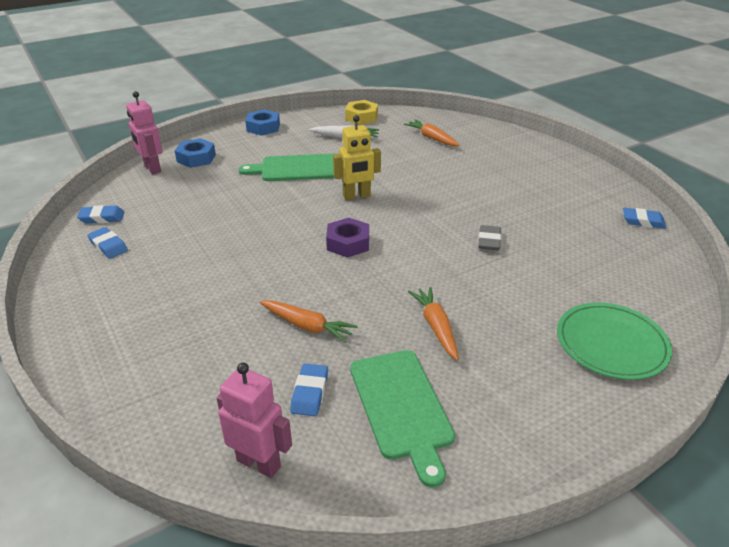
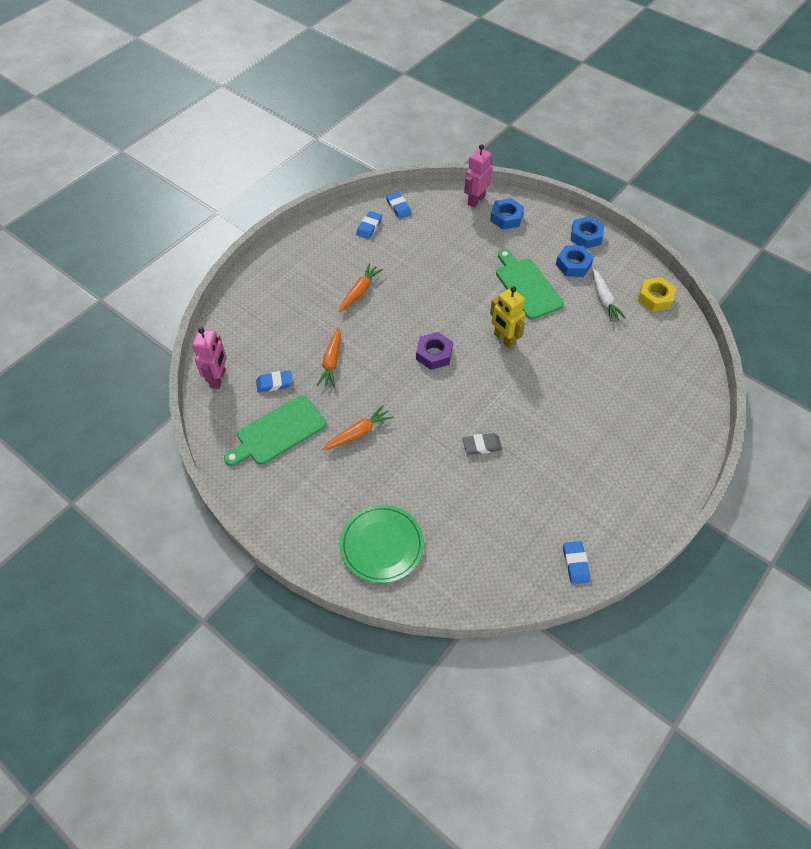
camera: 70 degrees right, 20 degrees up
(292, 141) = (573, 265): none -> blue nut
(431, 138) = (645, 365): orange carrot -> orange carrot (360, 291)

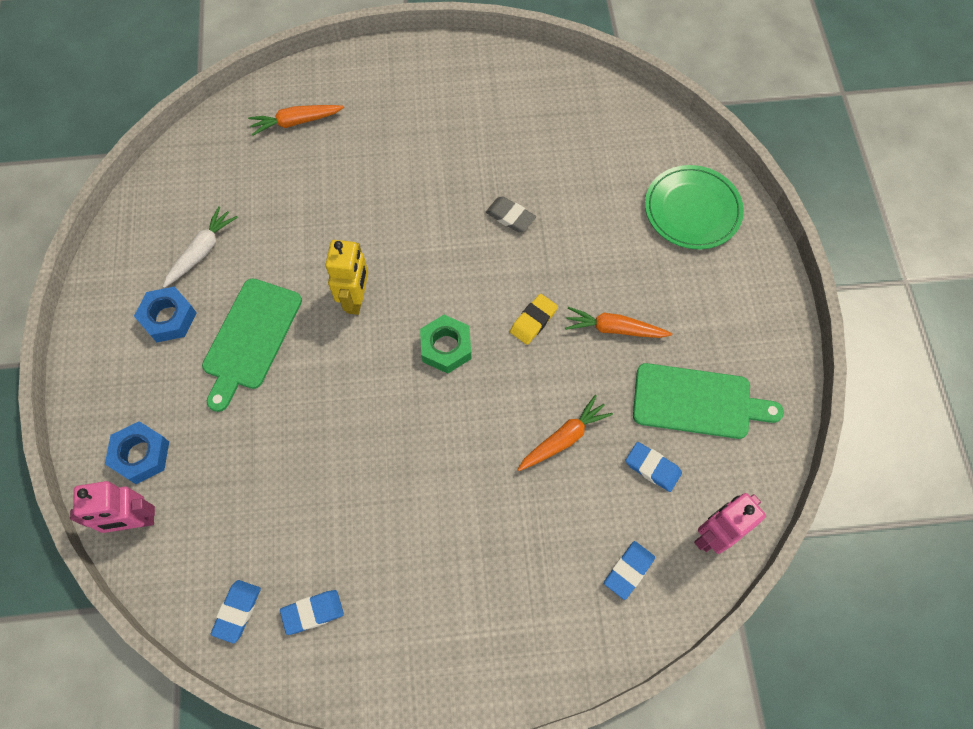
camera: 135 degrees left, 10 degrees up
(360, 291) = (435, 510): orange carrot -> orange carrot (296, 122)
(405, 401) = (533, 321): none -> yellow eraser
(434, 354) = (446, 347): purple nut -> green nut
(575, 564) = (547, 72): blue eraser -> blue eraser (628, 570)
(586, 236) = (101, 340): blue nut -> none
(655, 298) = (155, 208): yellow nut -> none

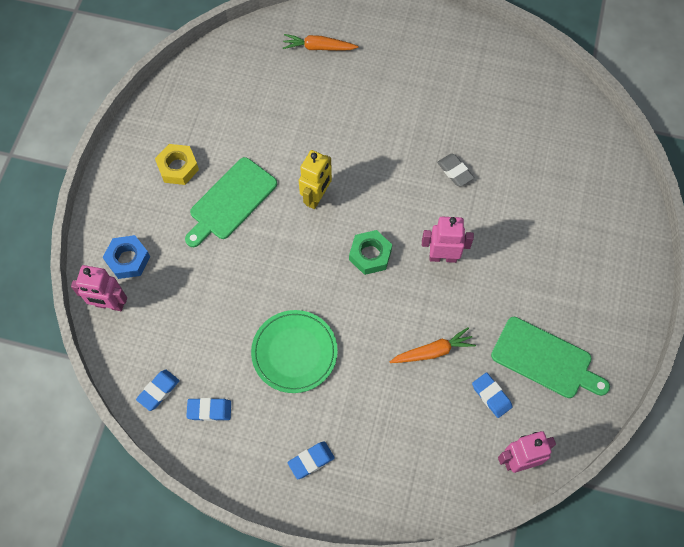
camera: 20 degrees right, 0 degrees up
(168, 318) = (178, 167): blue nut -> yellow nut
(202, 251) = (217, 125): white carrot -> none
(533, 321) = (443, 257): yellow eraser -> pink robot
(614, 329) = (502, 283): orange carrot -> none
(628, 570) = (444, 463): blue eraser -> blue eraser (311, 461)
(692, 210) = (600, 211): green plate -> green plate (294, 352)

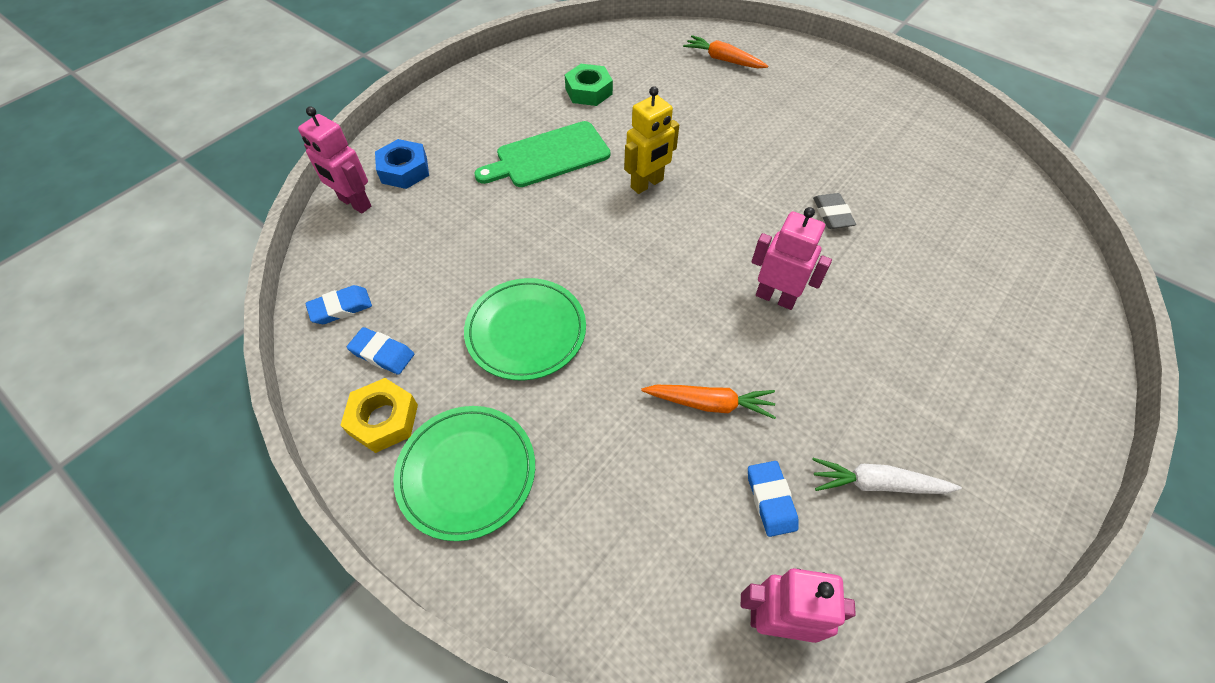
camera: 25 degrees right, 10 degrees down
(178, 167) = (512, 110): yellow nut -> yellow nut (384, 419)
(311, 461) = (467, 473): blue eraser -> green plate
(370, 255) = (681, 262): green nut -> green nut (588, 91)
(545, 359) = (877, 484): green cutting board -> white carrot

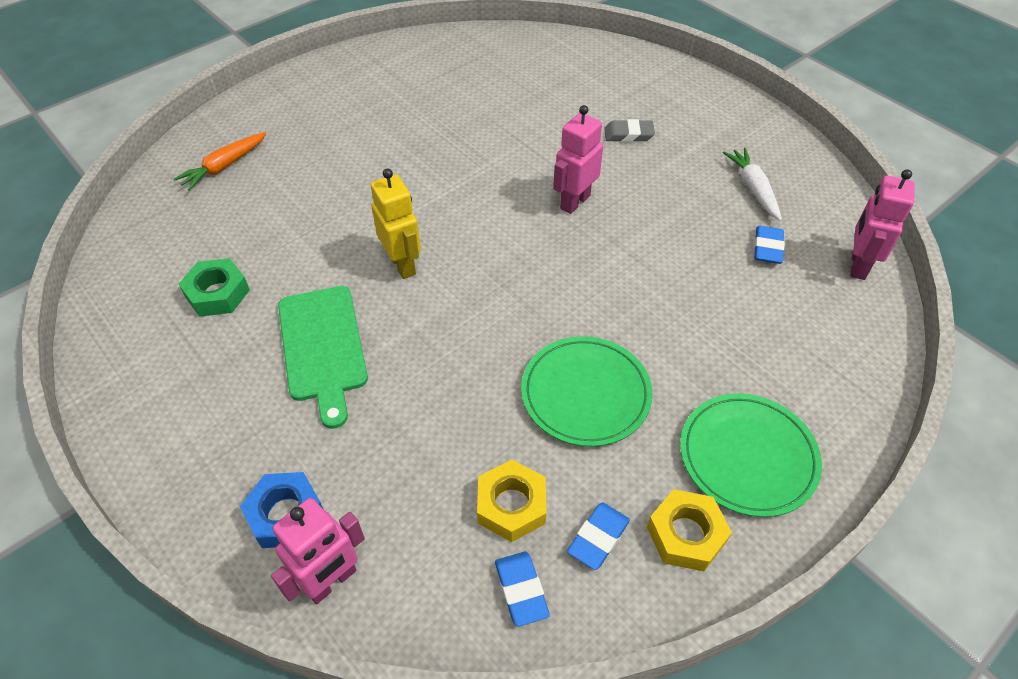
camera: 80 degrees left, 5 degrees down
(412, 292) = (511, 505): none -> yellow nut
(710, 403) = (680, 266): orange carrot -> none
(770, 500) = (767, 248): blue eraser -> blue eraser turned 75 degrees counterclockwise
(832, 214) = (486, 144): grey eraser -> grey eraser (628, 134)
(877, 484) = (753, 189): white carrot -> white carrot turned 150 degrees clockwise

